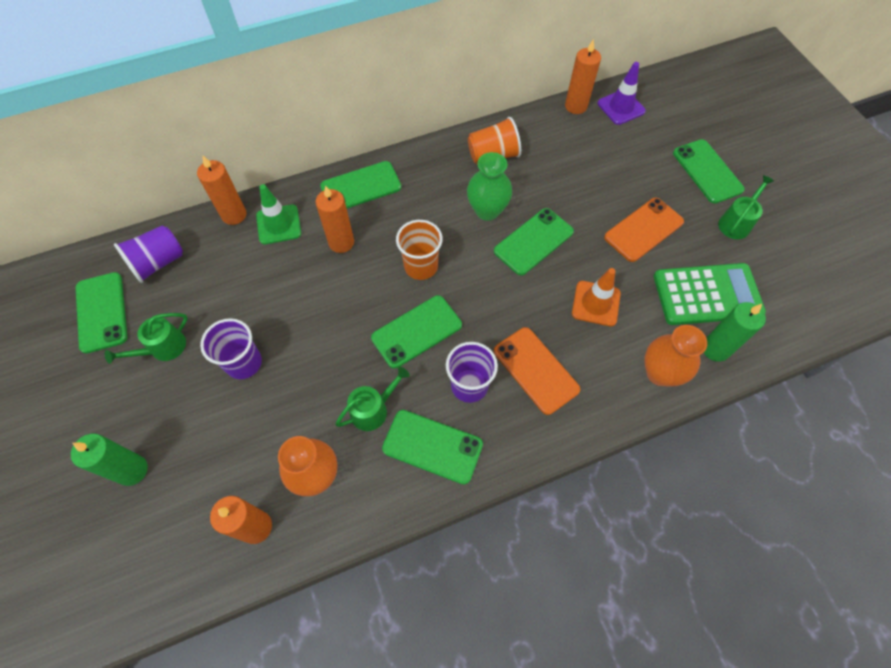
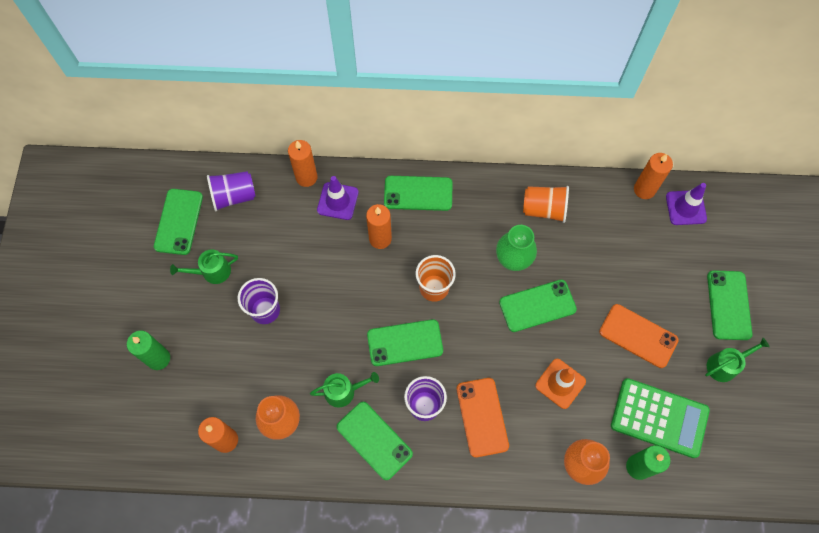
camera: 25 degrees right, 5 degrees up
(278, 224) = (337, 201): green traffic cone -> purple traffic cone
(643, 230) = (638, 336): orange phone -> orange phone turned 45 degrees clockwise

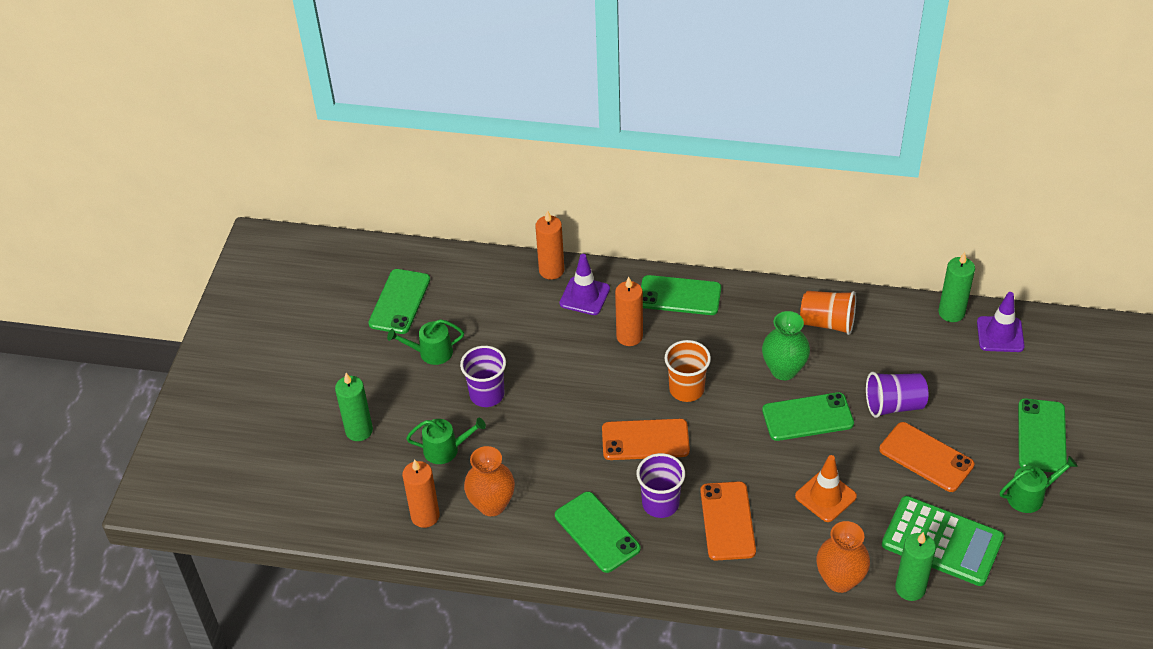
camera: 10 degrees right, 20 degrees down
(234, 196) = (465, 282): purple cup -> purple cup (894, 405)
(343, 391) = (567, 481): green watering can -> green watering can (445, 449)
(405, 343) = (645, 440): green phone -> orange phone
(644, 189) = (951, 312): orange candle -> green candle

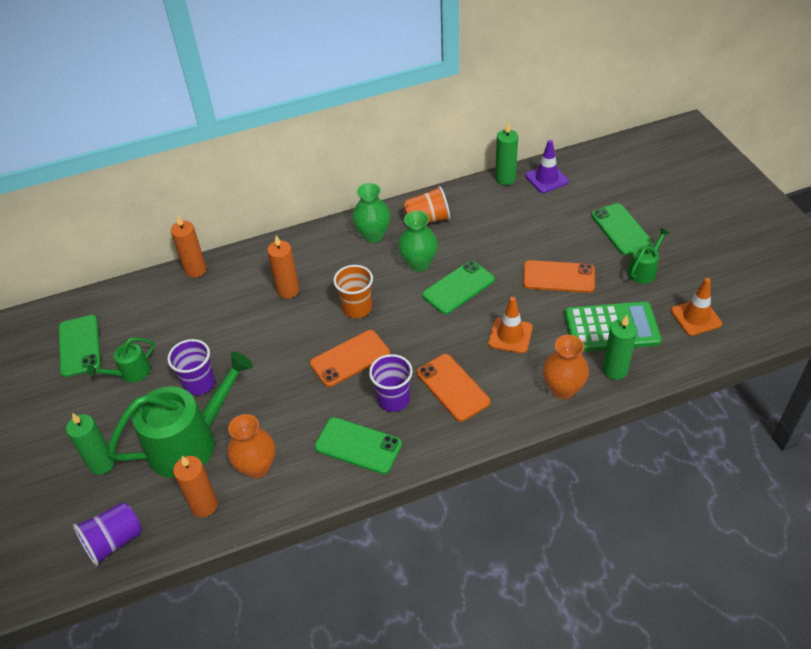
camera: 30 degrees left, 0 degrees up
(445, 449) = (190, 442): green watering can -> green watering can, size x2.10
(584, 296) = (234, 277): purple traffic cone -> none
(679, 296) = (307, 246): green phone -> none
(756, 314) = (373, 235): none -> green vase
(894, 405) = (512, 253): purple cup -> purple cup (114, 541)
(1047, 577) = (696, 317): none -> orange traffic cone

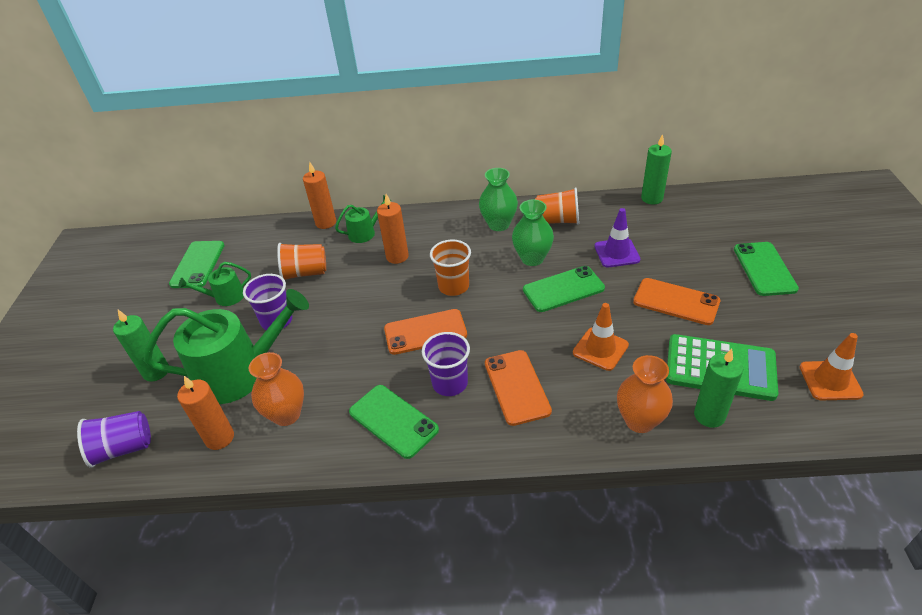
camera: 20 degrees right, 5 degrees down
(202, 328) = (305, 273): none -> orange cup
(546, 179) = (696, 206): purple traffic cone -> purple traffic cone (616, 253)
(643, 270) = (778, 316): green watering can -> green watering can (365, 233)

